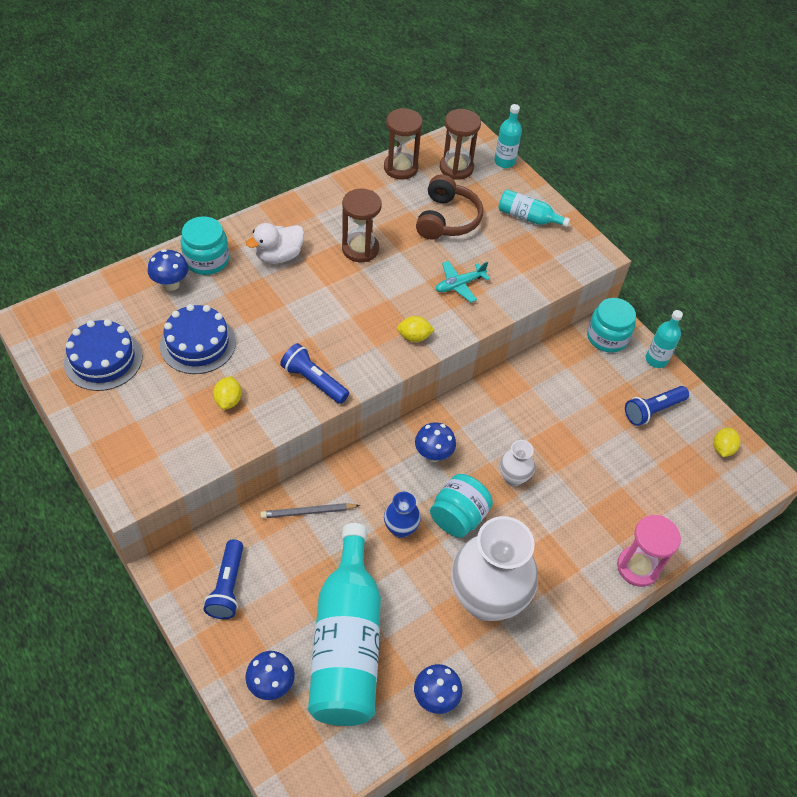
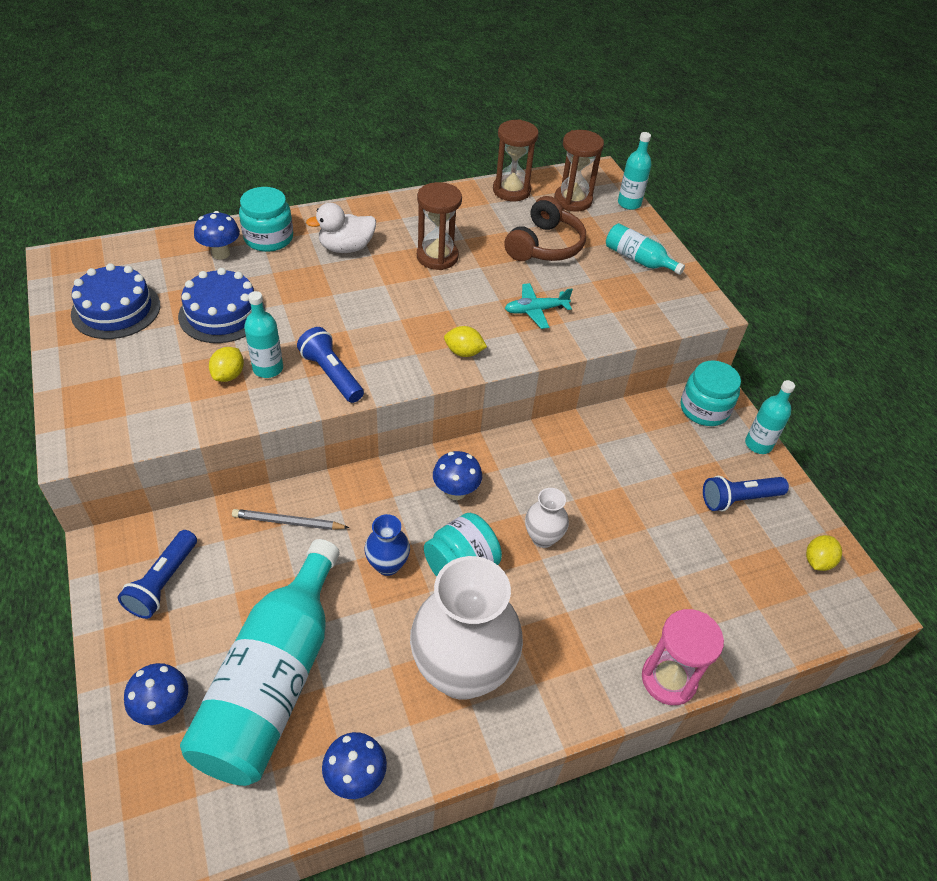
camera: 15 degrees right, 5 degrees down
(259, 387) = (268, 368): none -> turquoise bottle

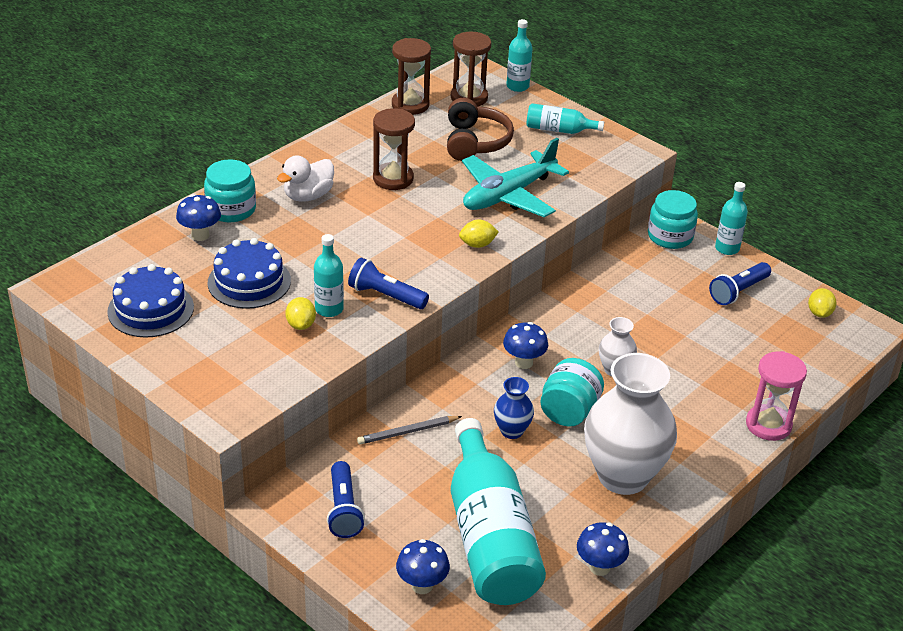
camera: 25 degrees left, 10 degrees down
(535, 310) = (508, 195): turquoise plane -> turquoise plane, size x1.96

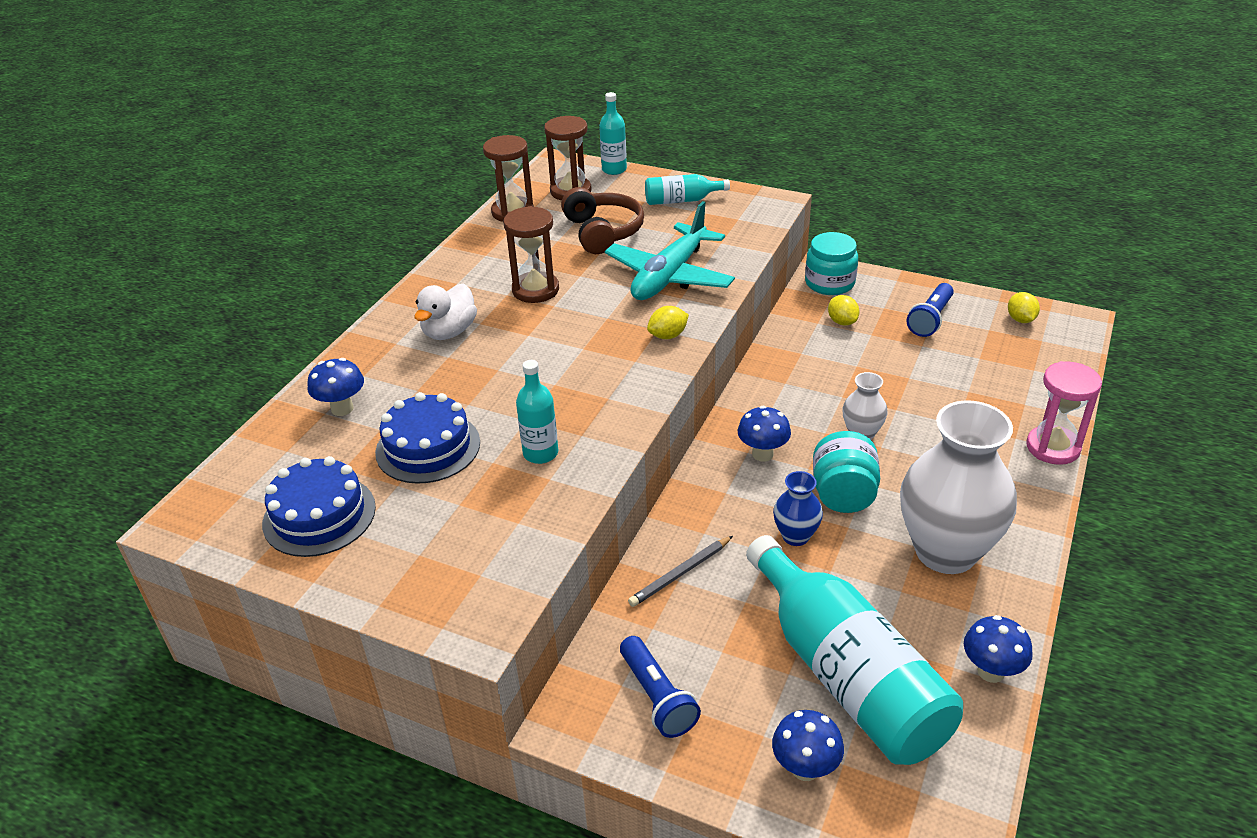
camera: 15 degrees left, 0 degrees up
(231, 209) = (366, 369): turquoise jar -> none
(301, 325) = (516, 481): yellow lemon -> yellow lemon (842, 322)
(385, 296) = (598, 420): blue flashlight -> none
(727, 248) = (891, 280): turquoise bottle -> none

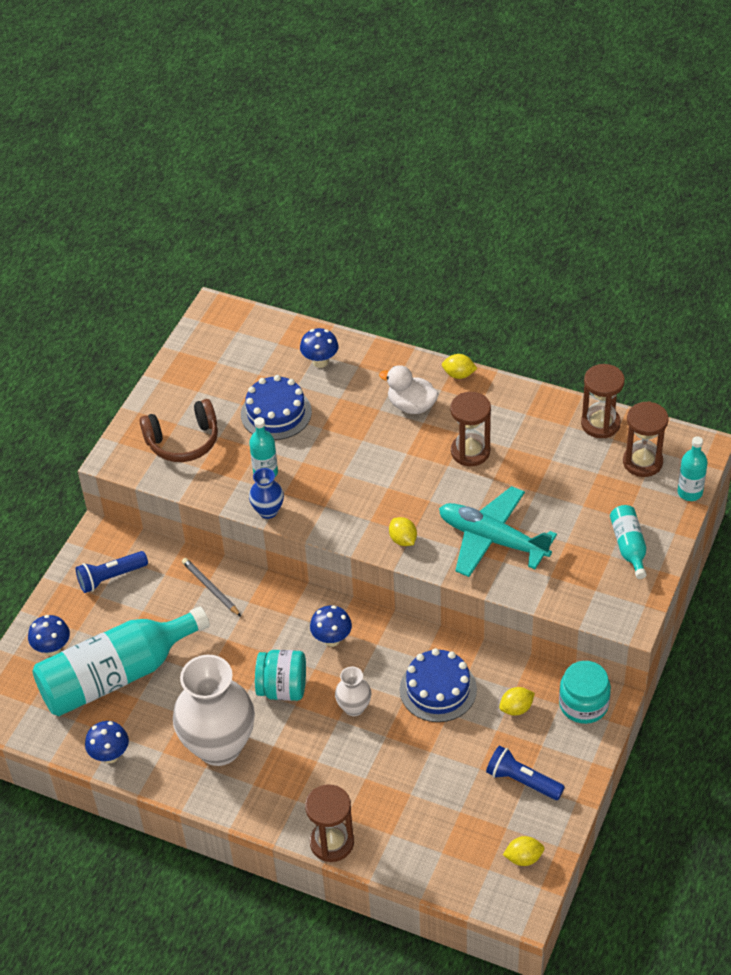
camera: 90 degrees right, 10 degrees up
(319, 515) = (215, 371): blue cake -> blue cake (438, 689)
(408, 298) = (459, 374): none -> yellow lemon
(602, 232) = (566, 490): brown headphones -> brown headphones (183, 441)
(795, 536) = (241, 656): blue vase -> blue vase (268, 511)
(1053, 447) = (332, 842): pink hourglass -> brown hourglass

